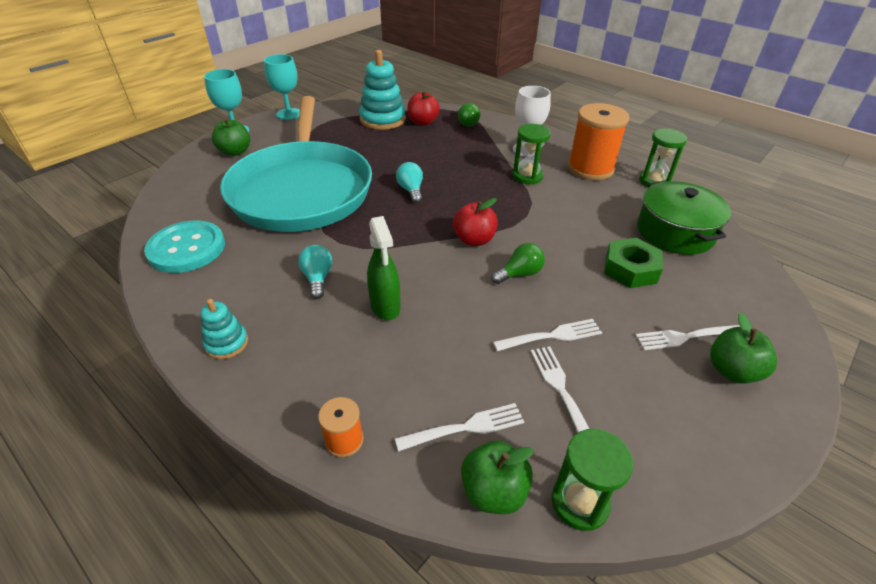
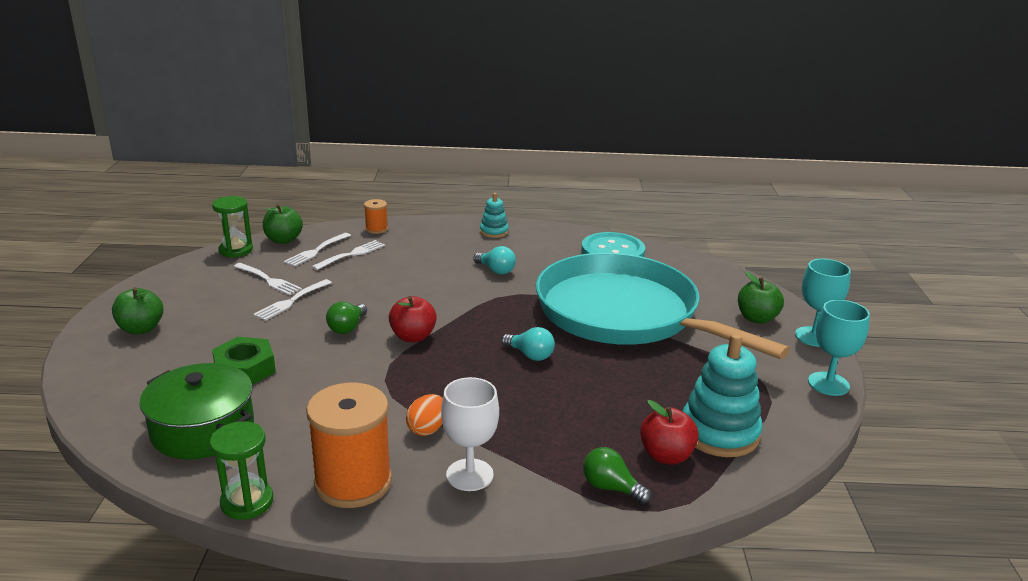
camera: 140 degrees right, 15 degrees down
(385, 307) = (427, 274): green spray bottle -> none
(527, 176) = (427, 429): green hourglass -> orange egg
(687, 336) = (180, 337): white fork -> white fork (351, 255)

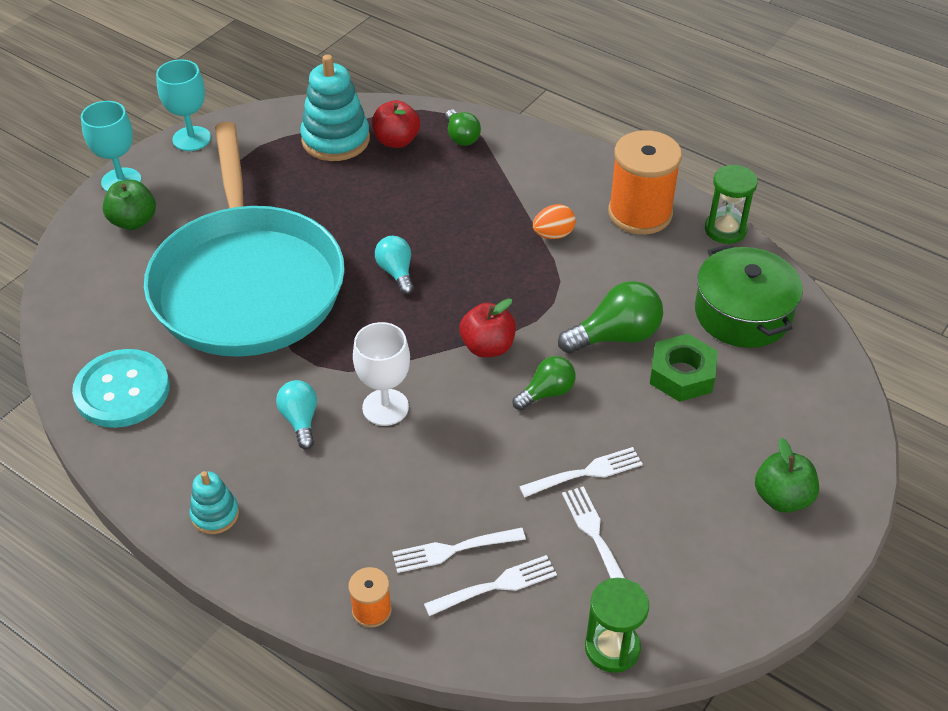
camera: 145 degrees left, 20 degrees up
(283, 240) = (528, 645): green apple -> none
(315, 375) = (615, 336): none -> green light bulb
(469, 475) = (550, 185): white goblet -> white goblet (385, 407)

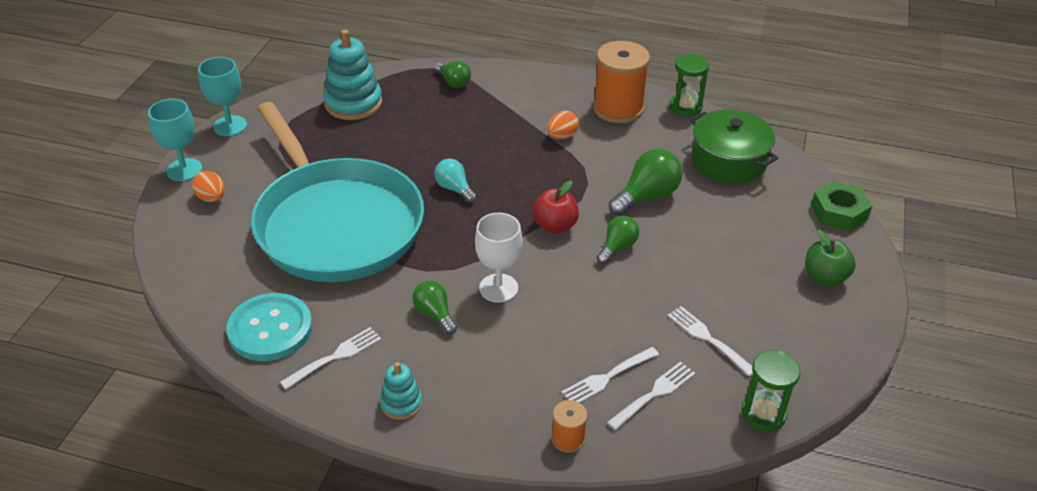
camera: 20 degrees left, 5 degrees down
(133, 221) = (211, 198): green apple -> orange egg
(300, 420) = (435, 314): turquoise light bulb -> green light bulb
(396, 141) = (403, 95): red apple -> none
(585, 473) = (676, 297): white fork -> white fork (334, 357)
(682, 374) = (709, 211): green nut -> green nut (839, 212)

